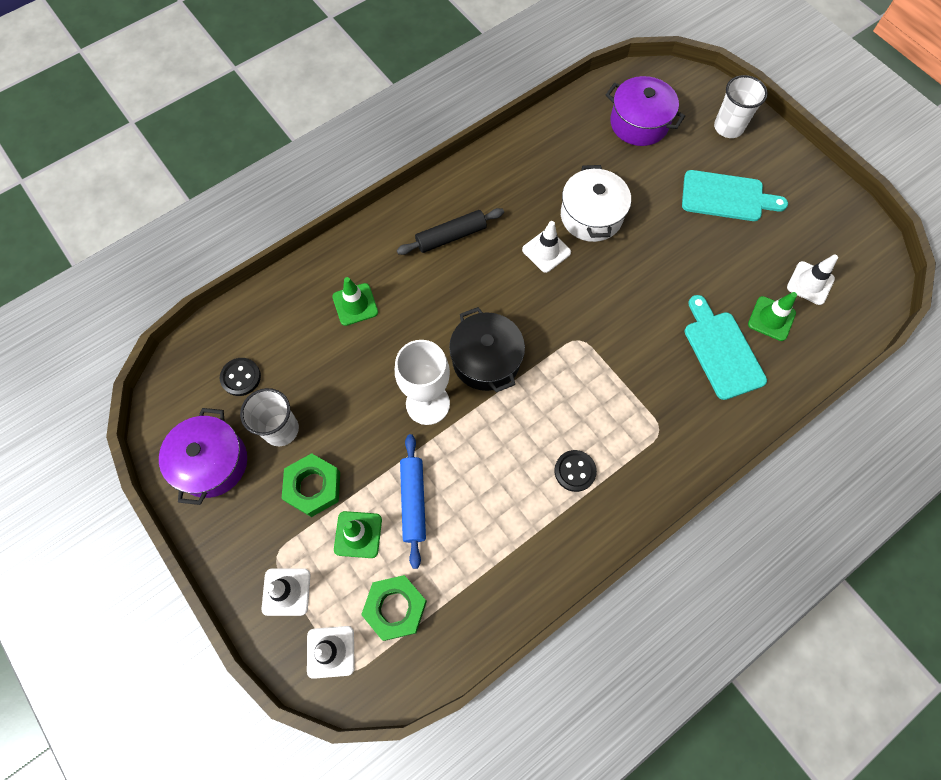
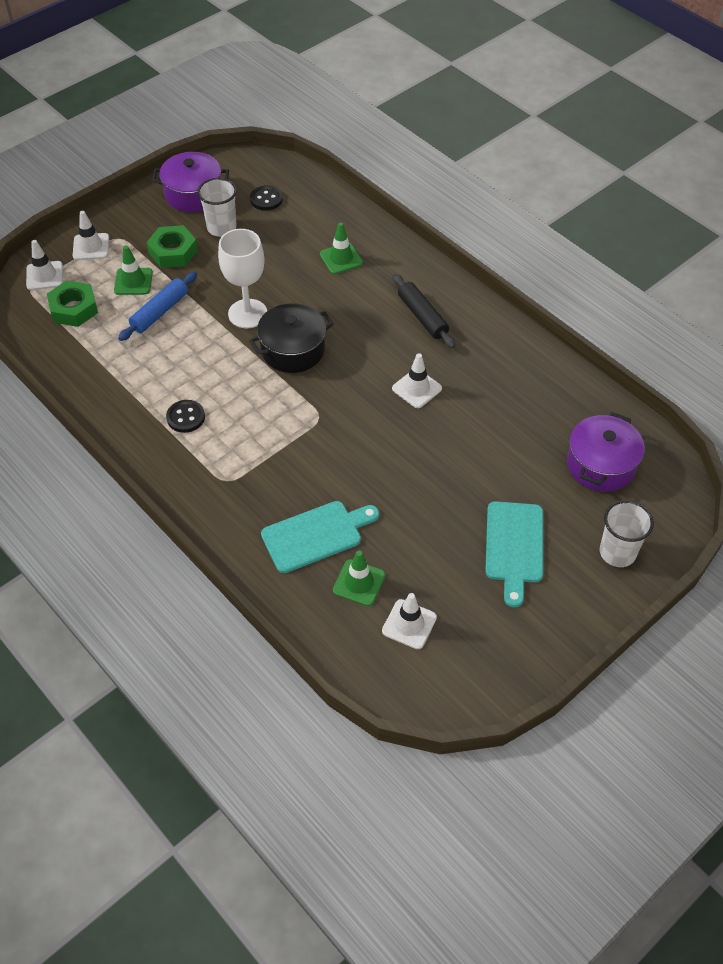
camera: 85 degrees right, 15 degrees down
(413, 501) = (160, 312): blue rolling pin -> blue rolling pin turned 45 degrees counterclockwise
(591, 216) = (465, 423): white pot -> none

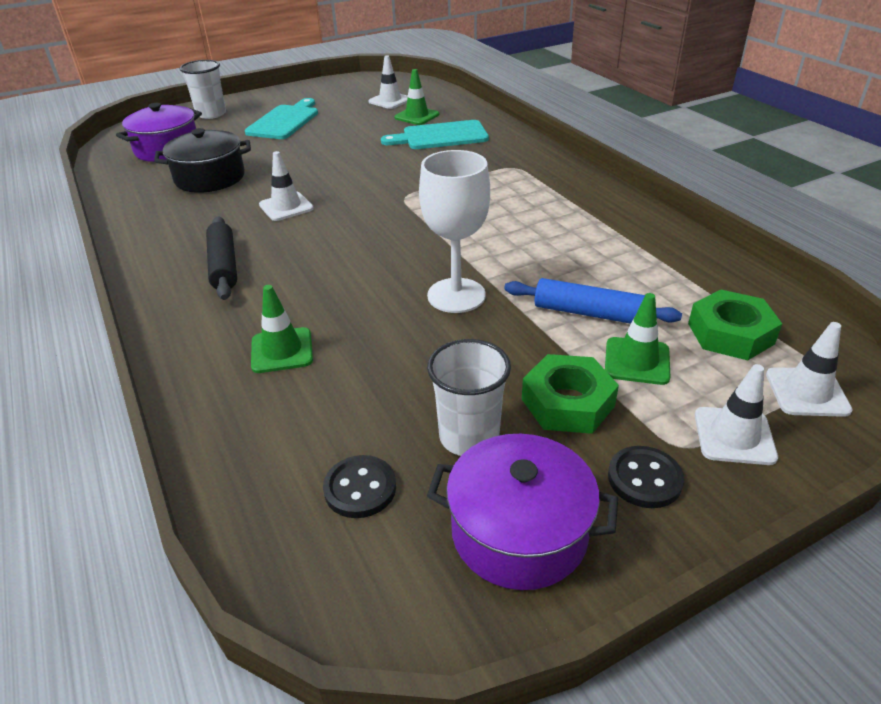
camera: 165 degrees left, 15 degrees down
(160, 312) = (588, 313): blue rolling pin -> blue rolling pin turned 60 degrees clockwise
(185, 417) = (553, 210): black button -> black button (644, 479)
(293, 350) = (409, 251): black pot -> black pot (210, 178)

